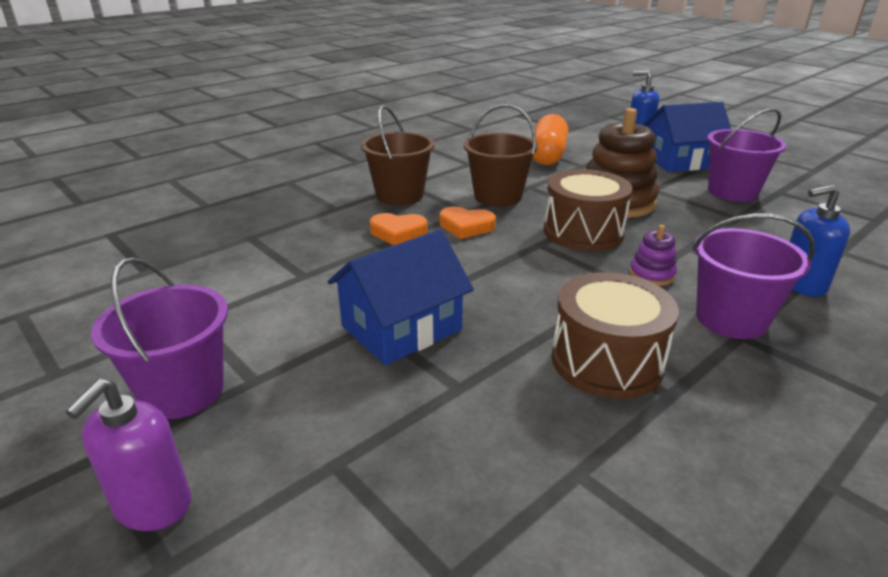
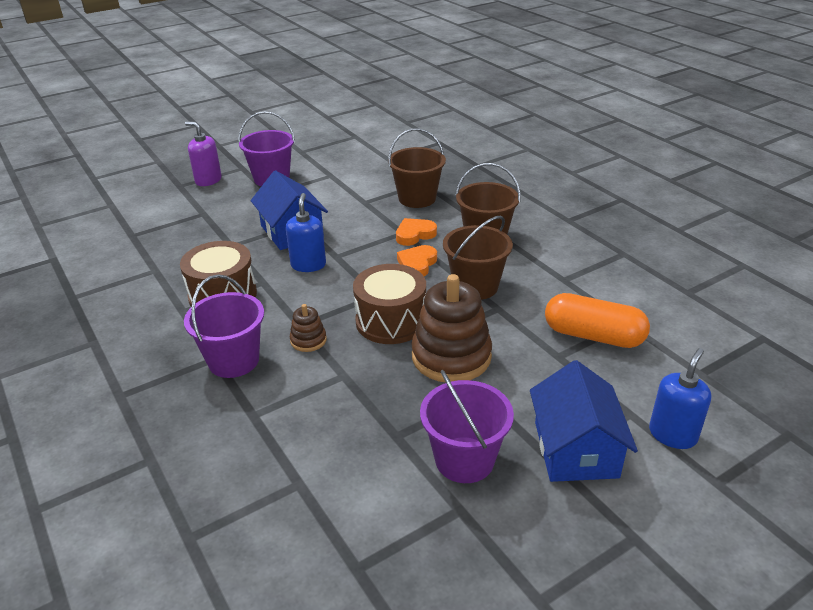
camera: 100 degrees right, 5 degrees up
(298, 238) = (417, 198): none -> brown bucket
(398, 232) = (414, 234): orange heart -> orange heart turned 45 degrees clockwise
(651, 274) = (308, 340): purple stacking toy -> brown stacking toy
(801, 284) = (256, 421): blue soap dispenser -> blue soap dispenser (308, 265)

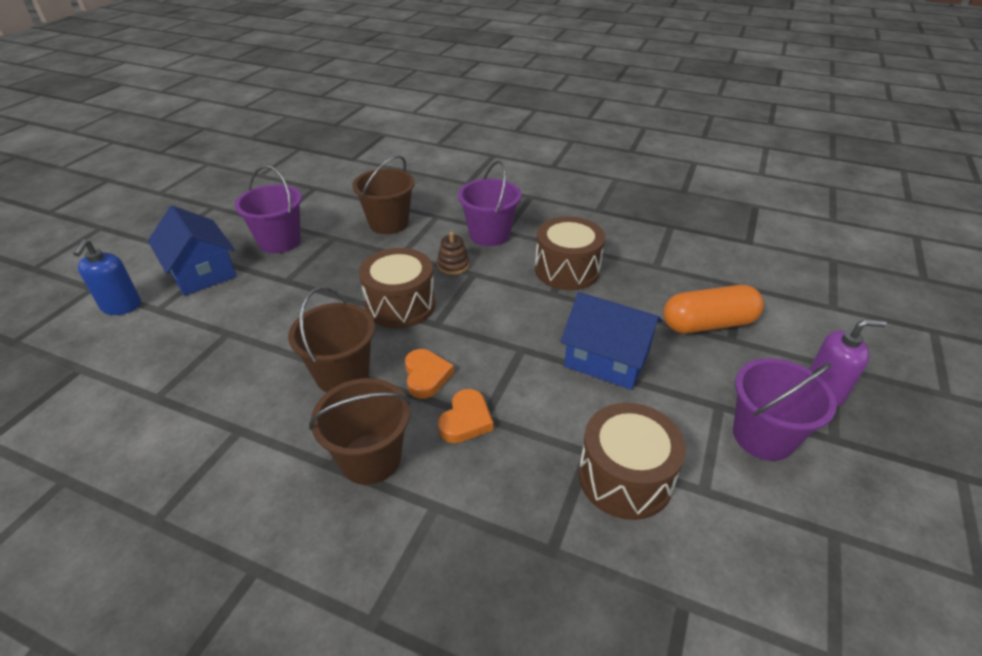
camera: 145 degrees right, 5 degrees up
(308, 265) = (536, 327): blue soap dispenser -> none
(359, 189) = (625, 477): none -> brown drum
(417, 198) = (525, 499): brown bucket -> brown bucket (389, 223)
(451, 356) = (326, 297): brown stacking toy -> none
(593, 336) = (194, 366): orange capsule -> orange capsule (708, 324)

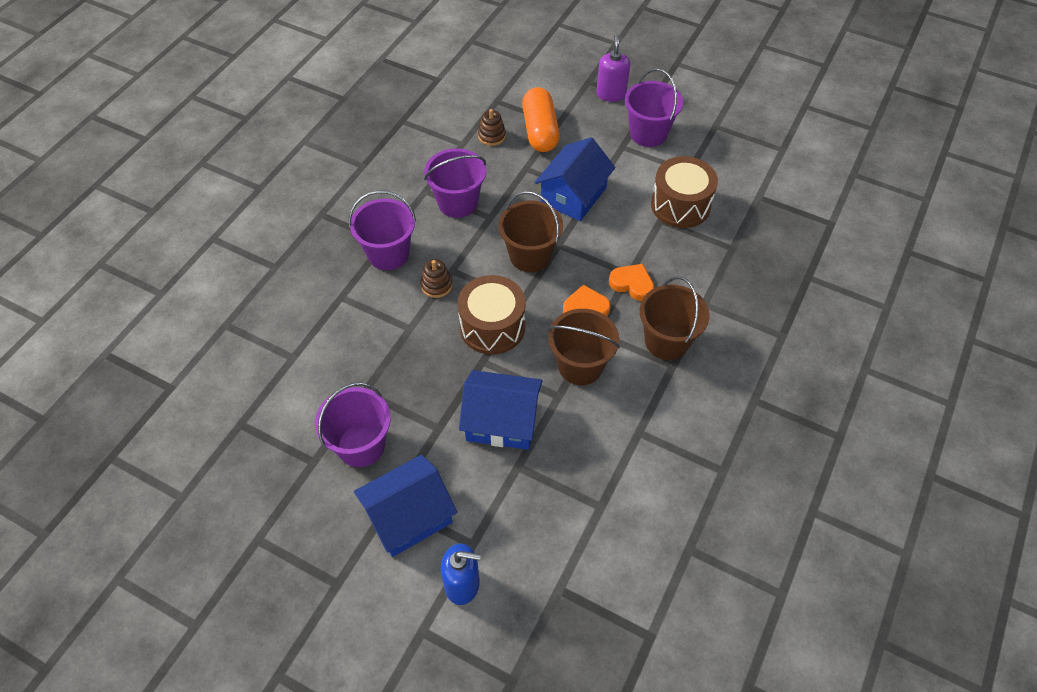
camera: 85 degrees left, 15 degrees up
(283, 319) = (501, 421): none -> blue house
(389, 223) = (346, 340): brown bucket -> brown bucket (530, 256)
(567, 270) = (458, 202): brown drum -> purple bucket
(679, 286) = (492, 136): none -> brown stacking toy

